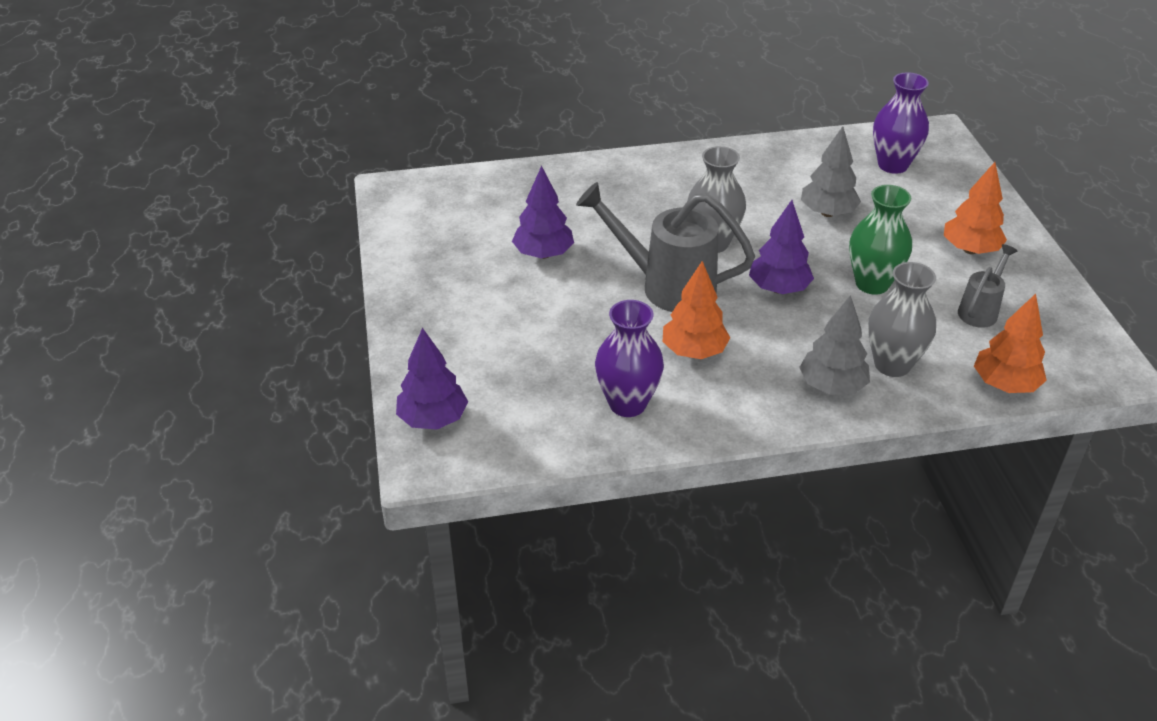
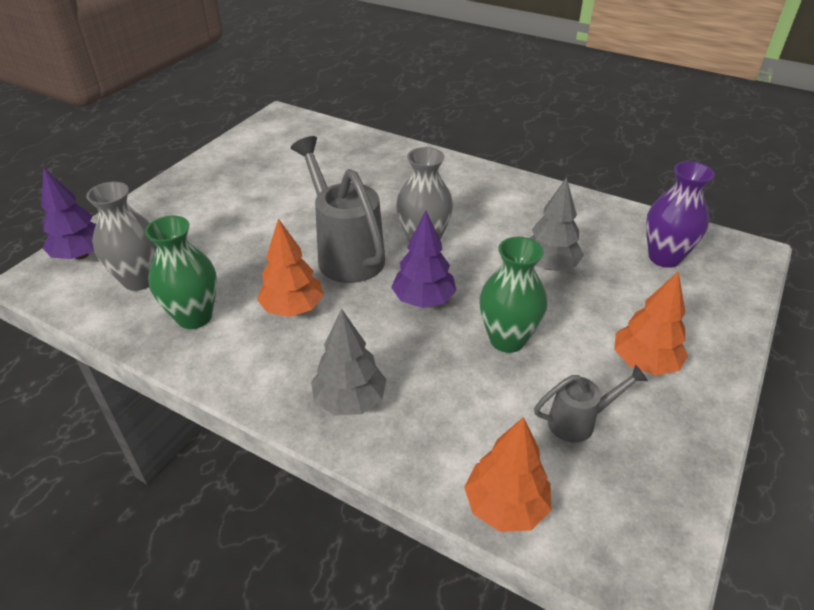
camera: 40 degrees right, 0 degrees up
(543, 254) = (301, 192): purple tree -> none
(627, 404) = (194, 317): purple vase -> green vase
(892, 364) = (426, 416): grey vase -> grey vase (139, 280)

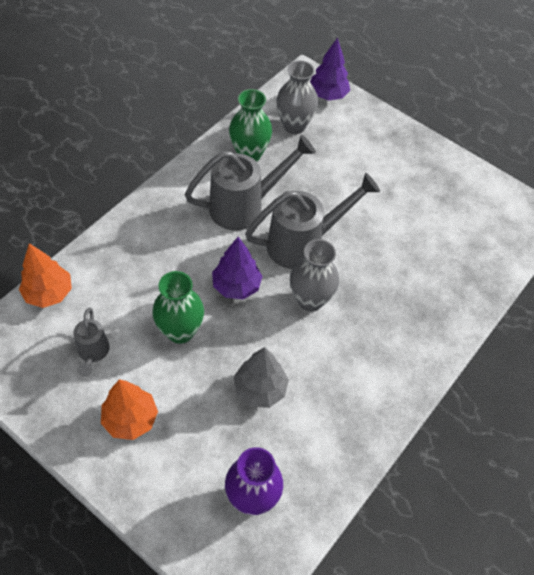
camera: 95 degrees right, 15 degrees up
(292, 308) = (245, 206): orange tree -> grey watering can
(350, 400) = (152, 229): grey tree -> none

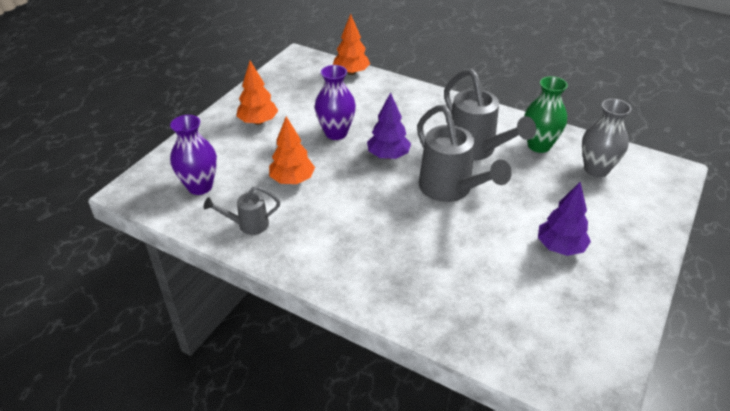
camera: 85 degrees right, 15 degrees down
(93, 353) = (307, 98): grey watering can -> grey watering can (248, 225)
(180, 331) = (336, 133): green vase -> purple vase
(260, 389) = (292, 180): grey tree -> orange tree
(310, 300) = (389, 200): grey vase -> none
(328, 95) = (659, 189): purple tree -> purple tree (560, 247)

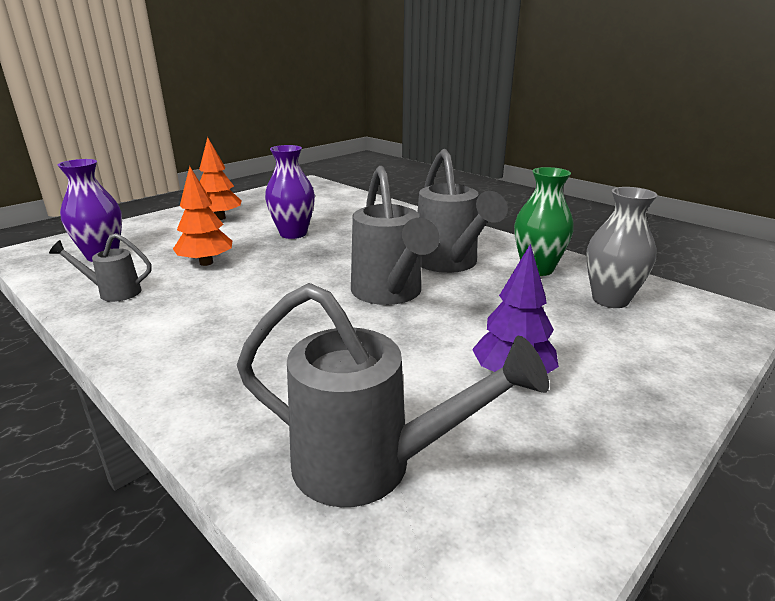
camera: 15 degrees right, 15 degrees down
(351, 72) = (351, 196): orange tree -> none
(388, 156) = (336, 256): purple tree -> none
(514, 324) = (372, 466): none -> grey watering can

